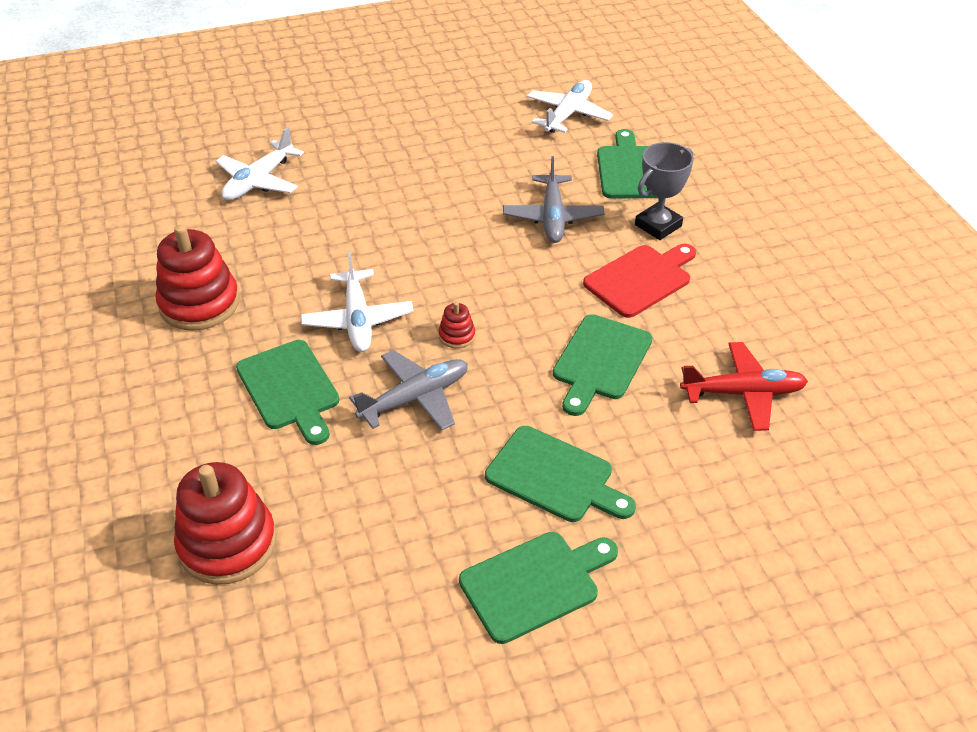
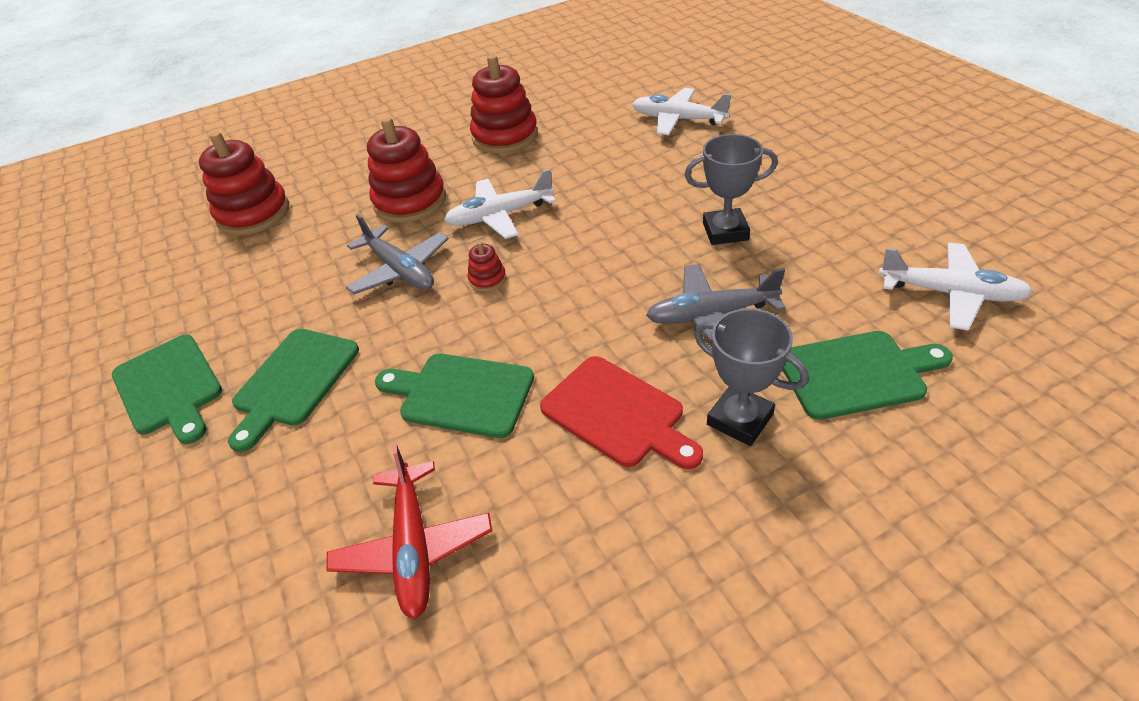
camera: 85 degrees right, 0 degrees up
(290, 389) = (410, 201): green cutting board -> red stacking toy
(454, 190) = (725, 231): none -> grey trophy

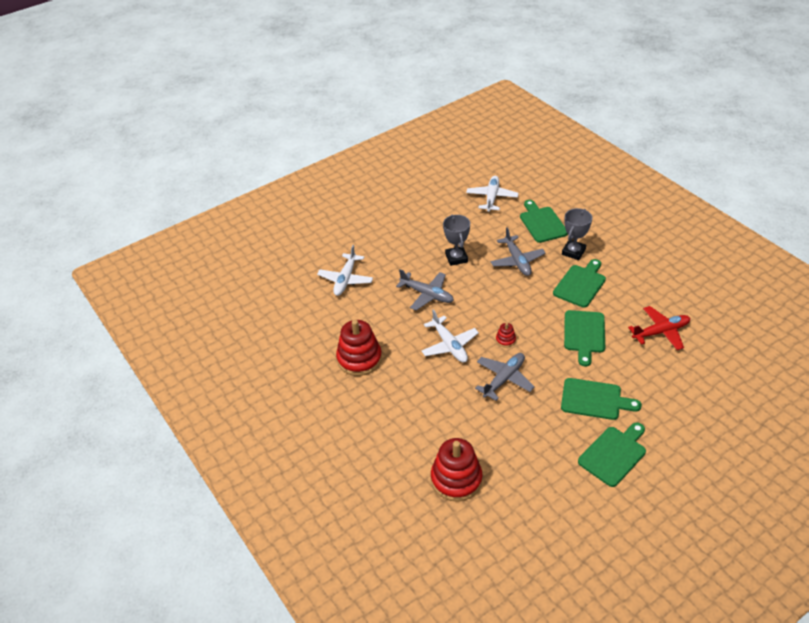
camera: 100 degrees left, 0 degrees up
(410, 201) = (437, 392): red stacking toy -> none
(617, 414) = (580, 284): red cutting board -> green cutting board
(627, 196) = (427, 294): none -> grey plane

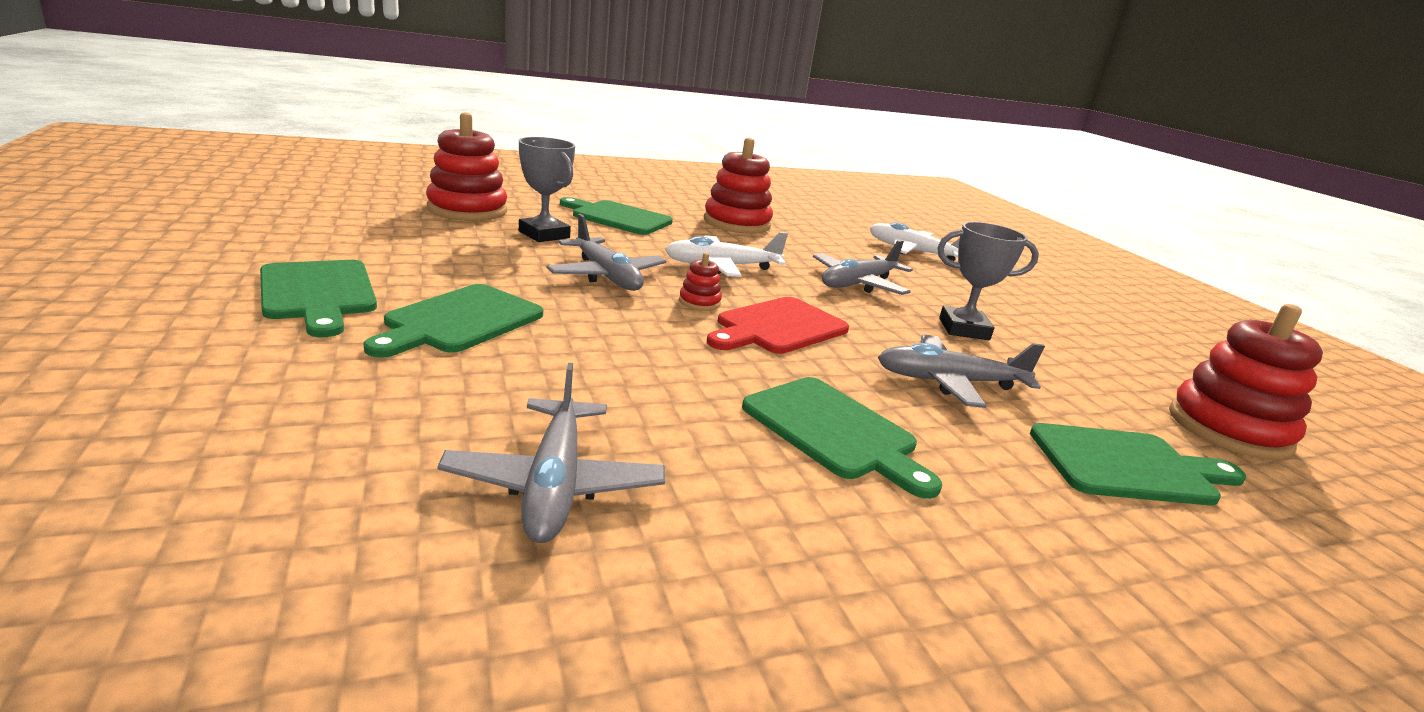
camera: 100 degrees right, 20 degrees down
(492, 197) = (1228, 429): white plane -> red stacking toy
(509, 311) = (778, 327): none -> red cutting board
(573, 252) = (986, 470): grey trophy -> grey trophy (544, 234)
(584, 334) = (650, 373): green cutting board -> green cutting board (618, 217)
(661, 332) = (554, 484): red plane -> grey plane

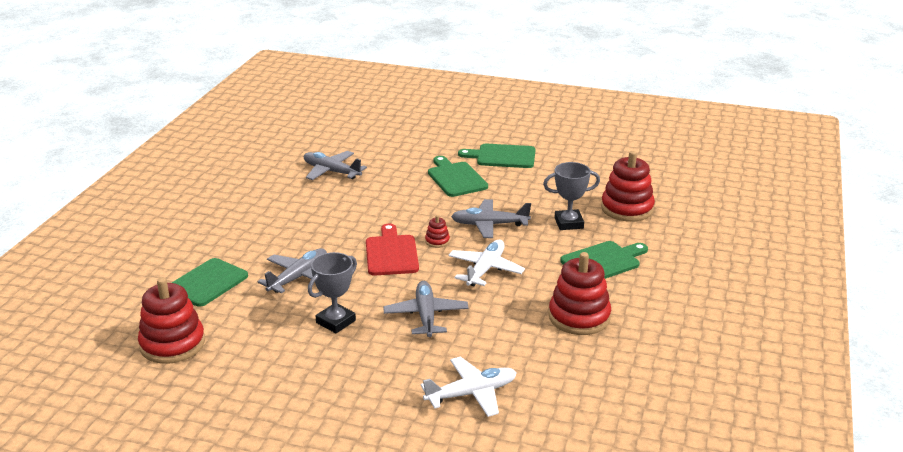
camera: 130 degrees right, 5 degrees up
(834, 431) = (302, 227): green cutting board -> none

